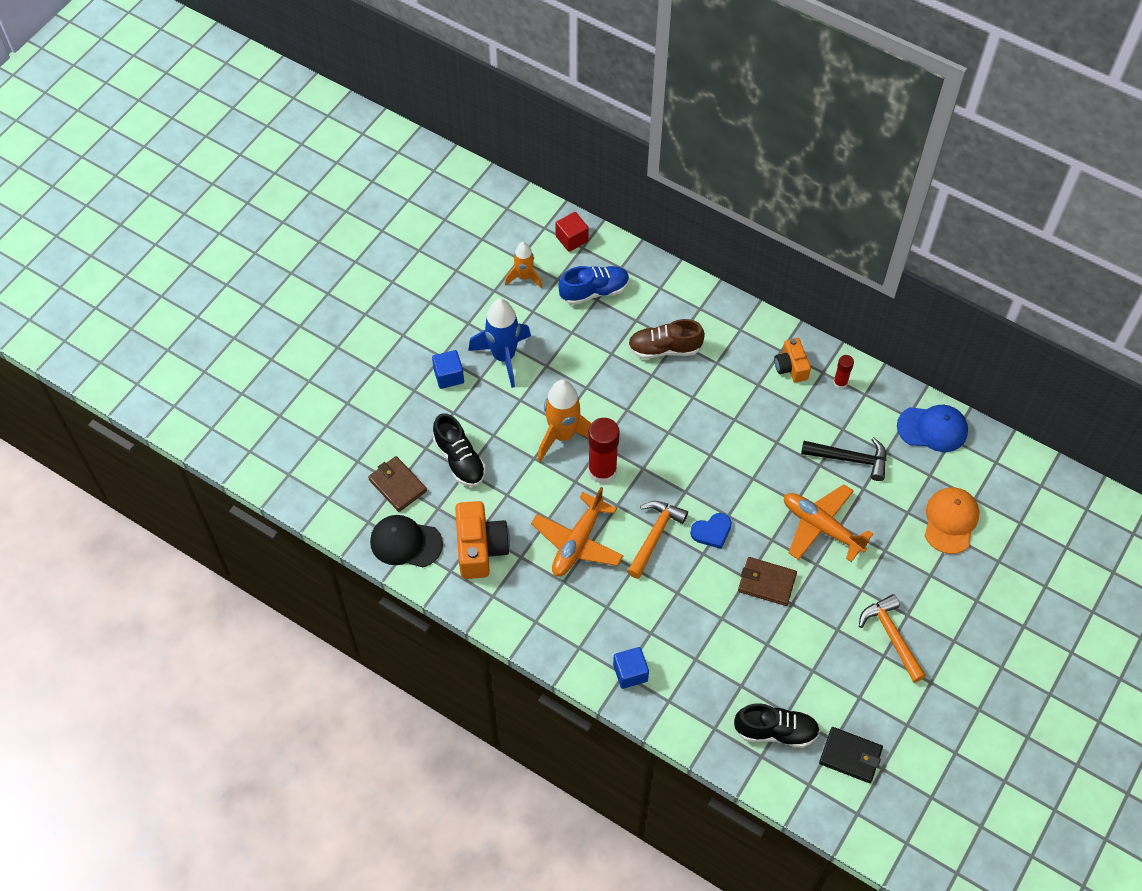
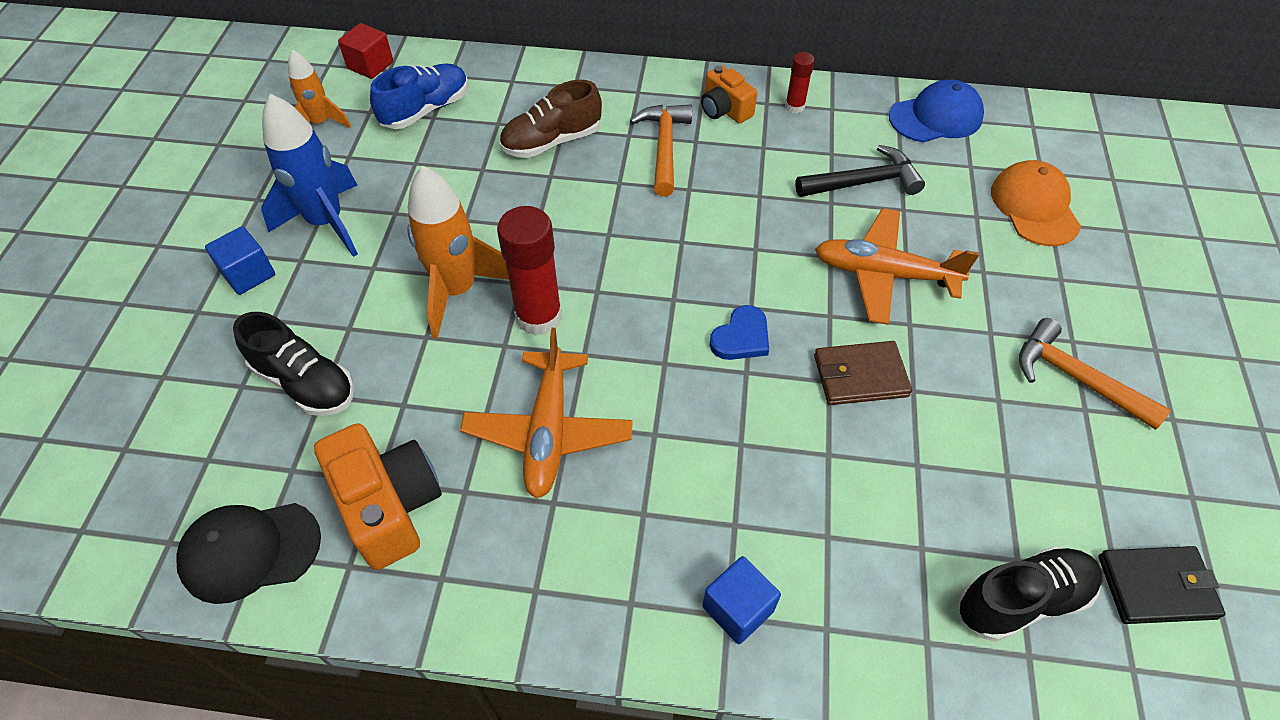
camera: 25 degrees left, 5 degrees down
(397, 485) = (207, 461): brown wallet -> none
(654, 536) = (662, 376): orange hammer -> orange hammer (664, 147)

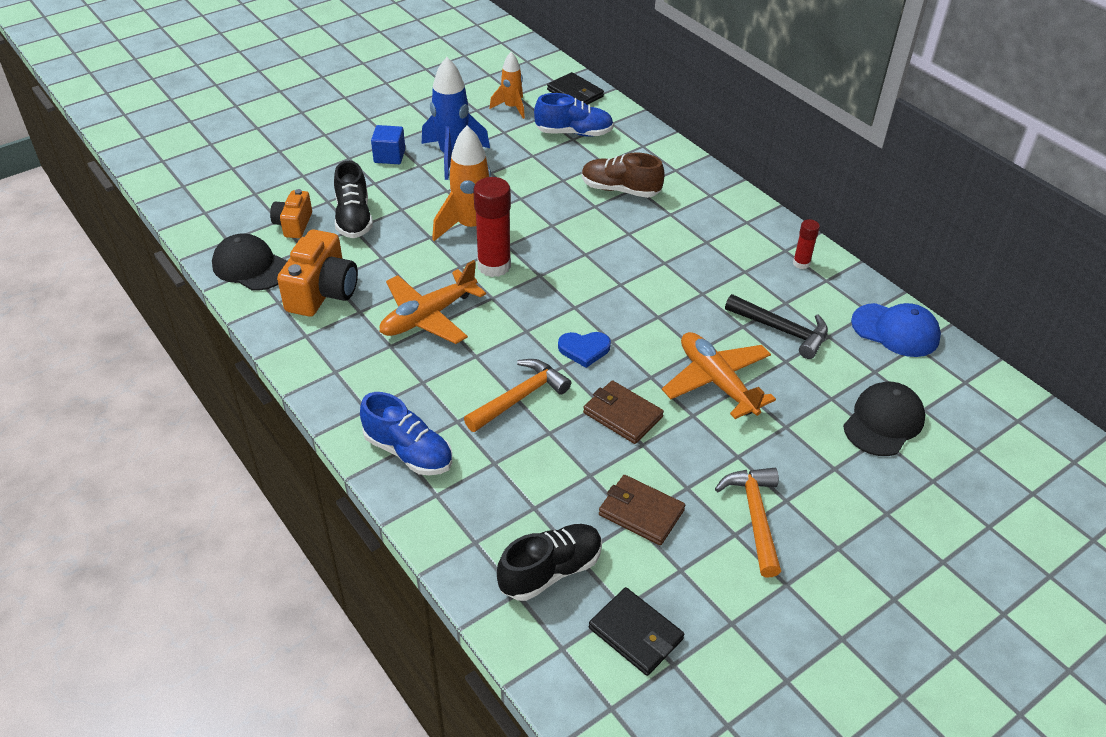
camera: 45 degrees right, 10 degrees down
(370, 65) = (575, 93): red cube -> black wallet
(664, 147) = (682, 233): orange hammer -> orange hammer (520, 397)
(724, 110) = (751, 237): orange camera -> orange camera (293, 224)
(738, 609) = (408, 452): blue cube -> blue shoe
(1002, 461) = (641, 512): none -> brown wallet
(1022, 600) = (550, 571): black shoe -> black shoe turned 60 degrees counterclockwise
(1034, 207) = (883, 422): orange cap -> black cap

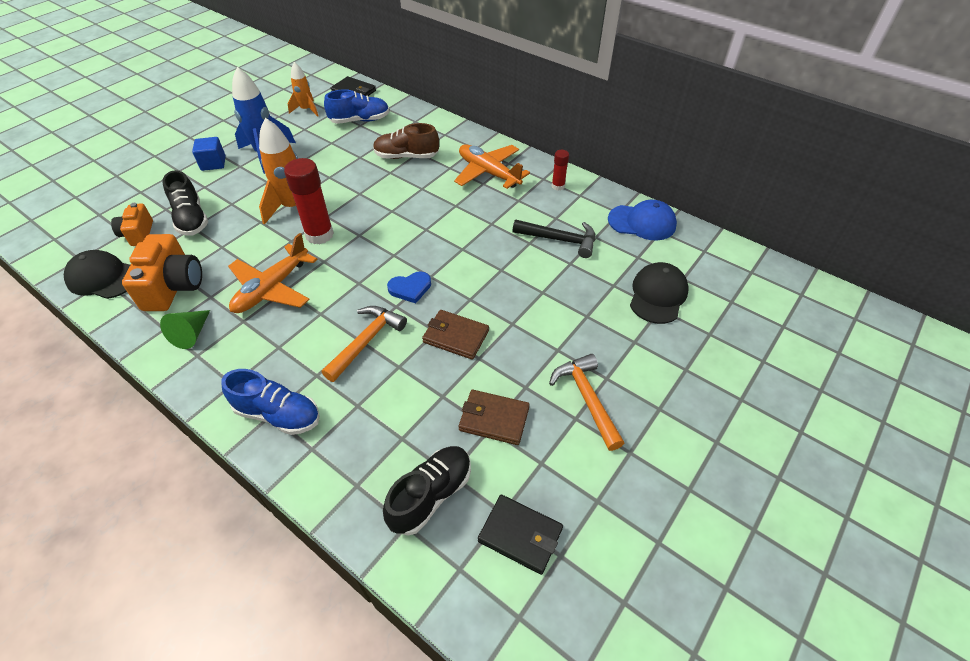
camera: 15 degrees left, 5 degrees up
(333, 348) = (191, 334): none -> green cone
(717, 382) = (523, 291): orange plane -> orange plane (488, 173)

